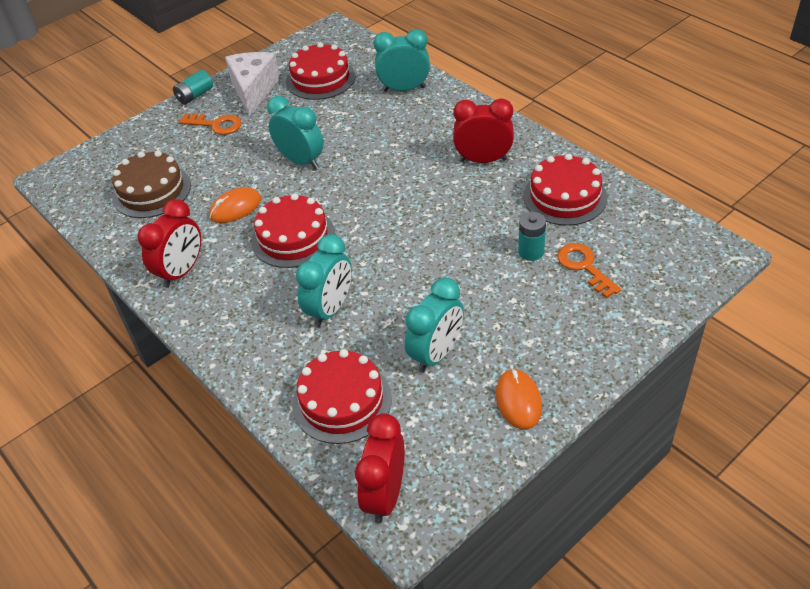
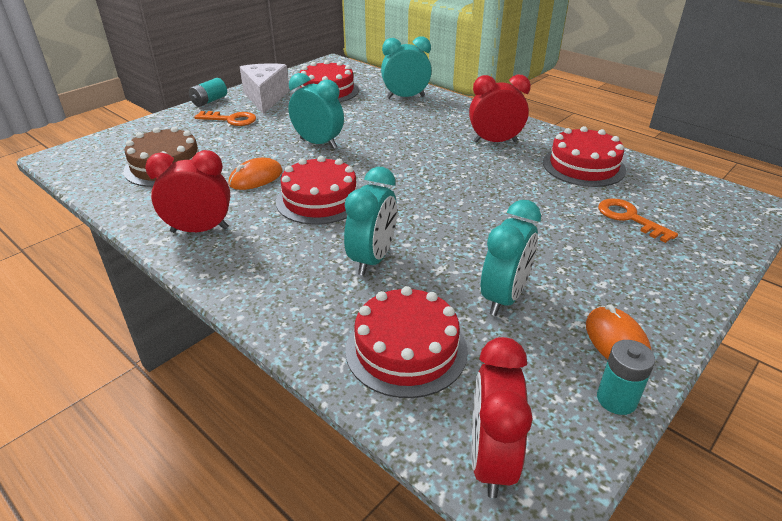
camera: 10 degrees left, 10 degrees down
(181, 272) = (200, 230): red clock -> red clock turned 120 degrees counterclockwise
(531, 252) = (569, 207): turquoise battery -> turquoise battery (616, 399)

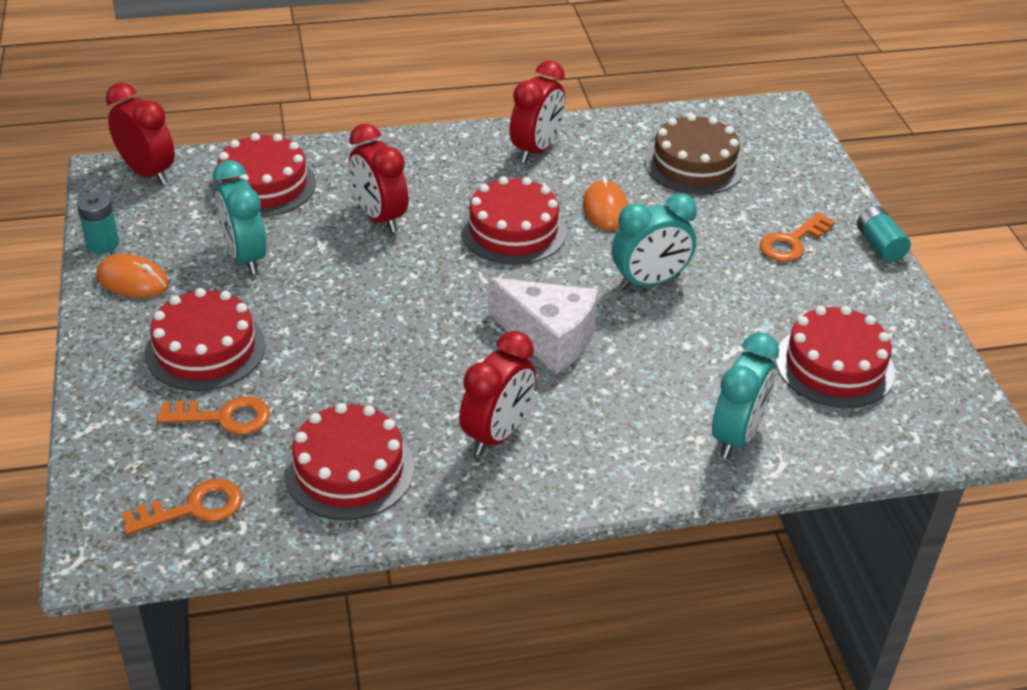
camera: 125 degrees right, 5 degrees up
(265, 98) = (852, 296): white cheese -> white cheese (548, 338)
(372, 259) = (379, 217): turquoise clock -> red clock
(604, 257) = (205, 349): none -> red cake
(685, 194) = (193, 508): none -> orange key

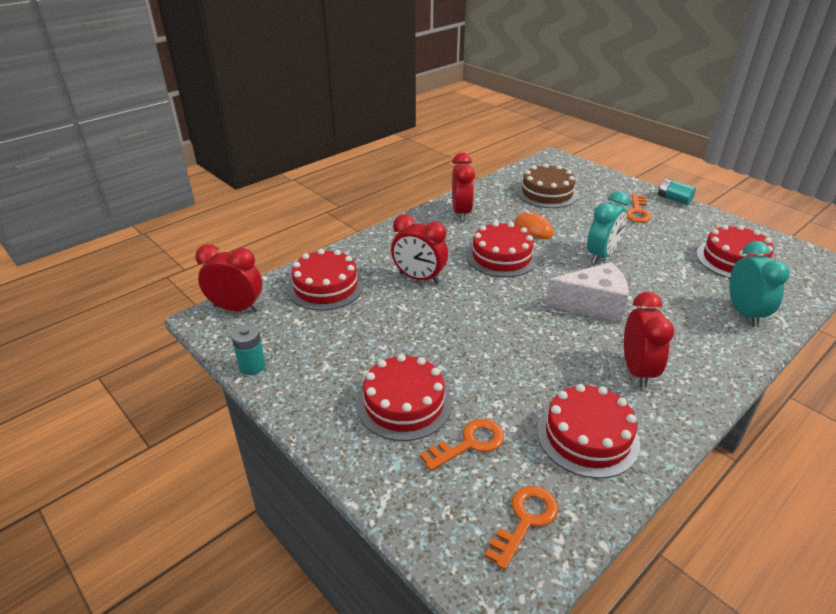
camera: 30 degrees left, 5 degrees down
(133, 280) = (301, 381): orange mouse -> none
(245, 257) = (363, 334): turquoise clock -> none

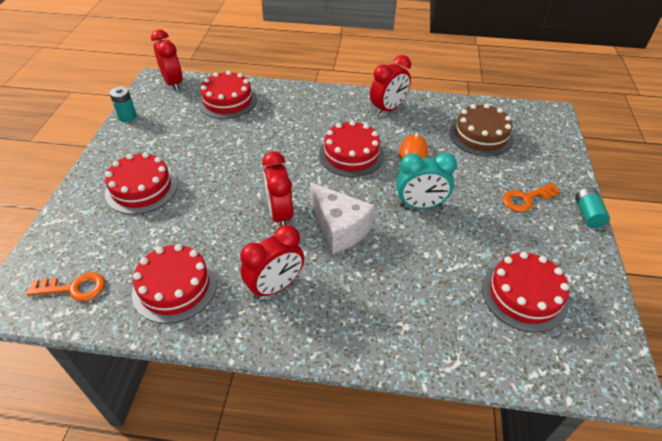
camera: 50 degrees right, 10 degrees up
(419, 278) = (279, 131): red clock -> red clock (280, 214)
(469, 443) = (126, 233): orange key -> none
(744, 313) = (433, 331): turquoise clock -> none

